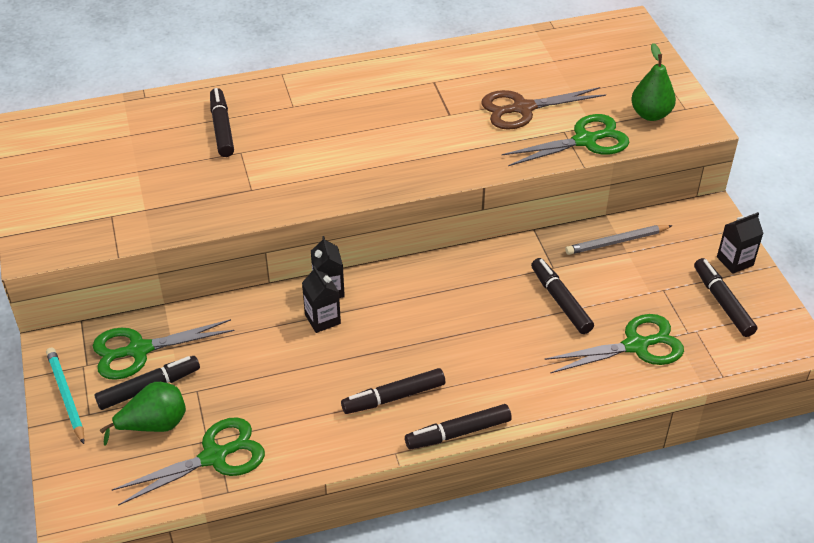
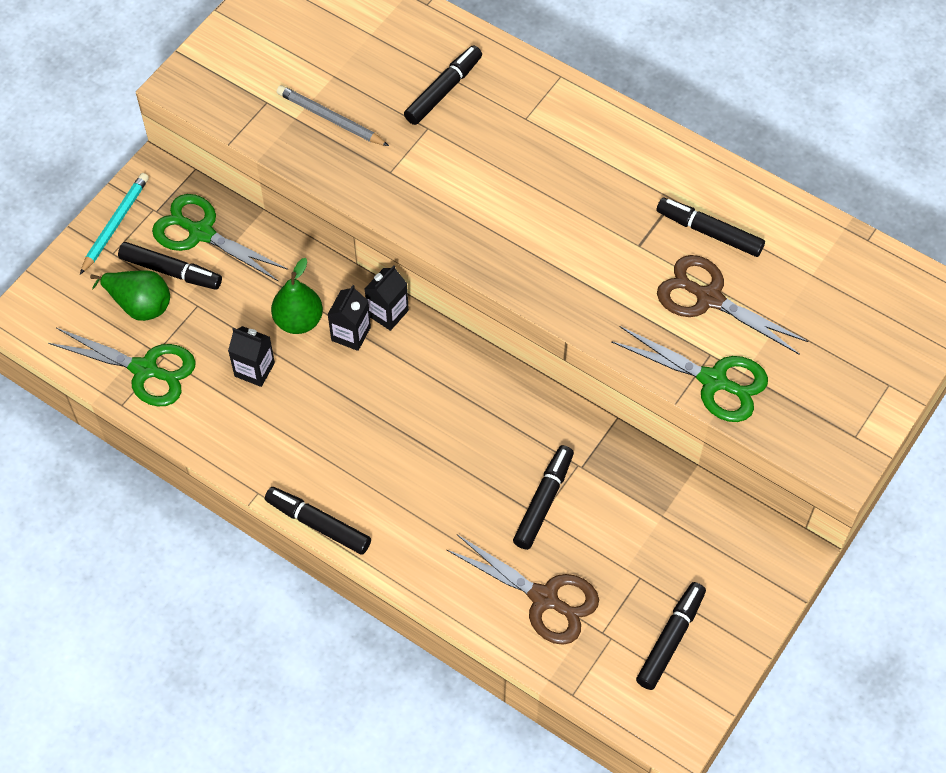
camera: 50 degrees right, 15 degrees up
(393, 397) = (314, 449): black marker -> black marker (709, 232)
(616, 242) = (667, 498): grey pencil -> grey pencil (330, 119)
(636, 346) = (544, 598): green scissors -> brown scissors
(650, 114) = (813, 411): green pear -> green pear (298, 321)
(735, 261) = (740, 617): black carton -> black carton (254, 369)

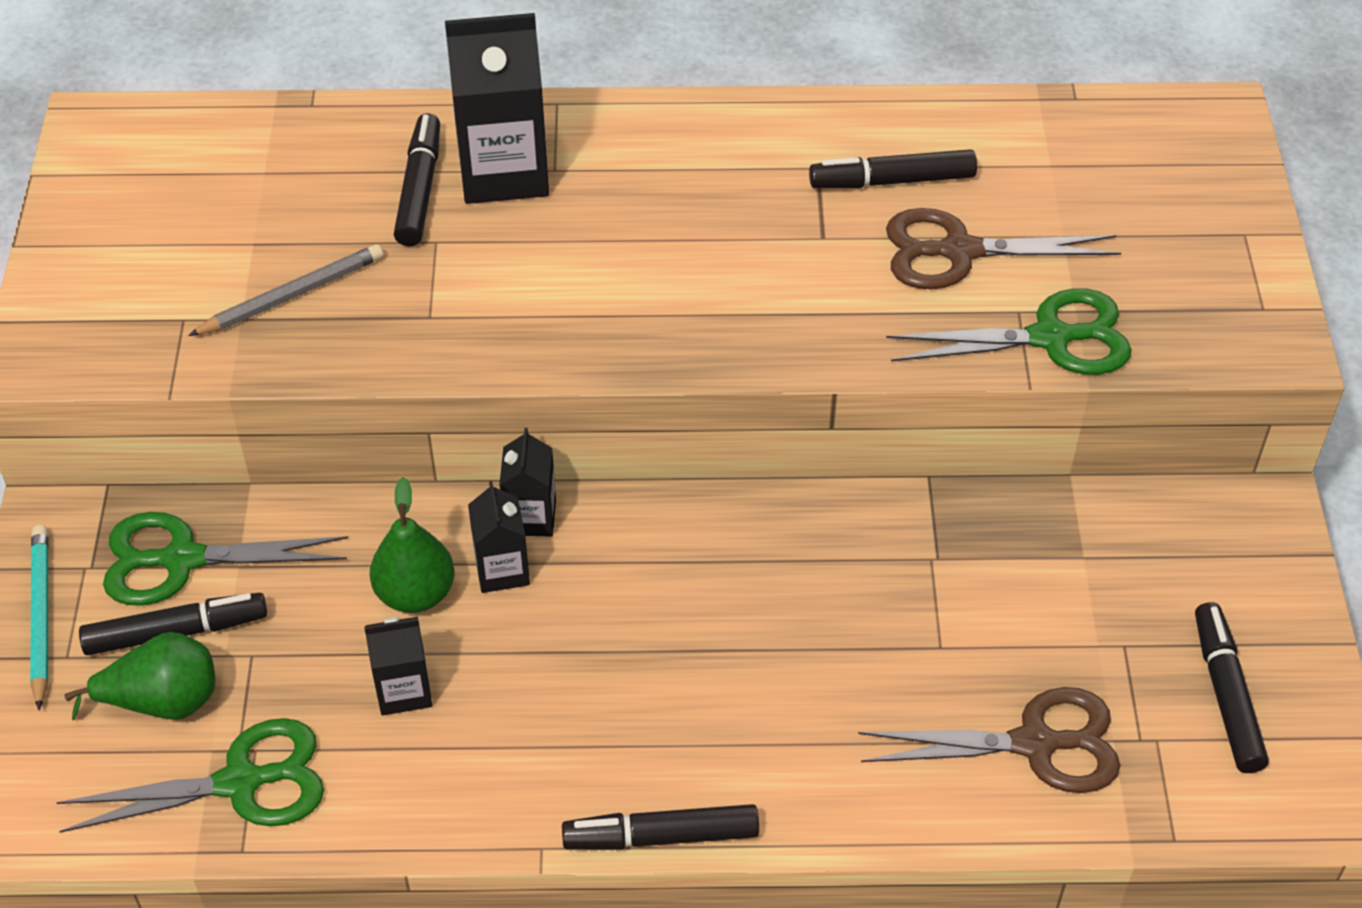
camera: 35 degrees left, 10 degrees down
(330, 119) = (292, 295): grey pencil -> grey pencil turned 150 degrees clockwise
(497, 104) = (503, 171): none -> black carton
(543, 501) = (928, 626): black marker -> none

